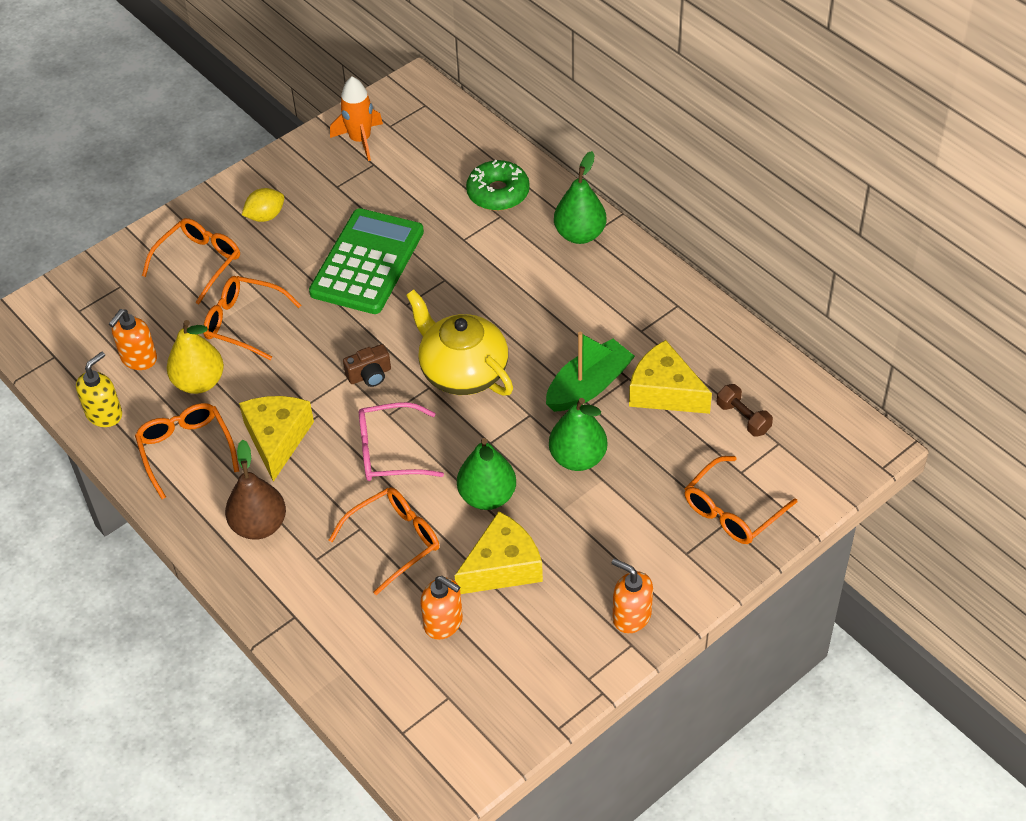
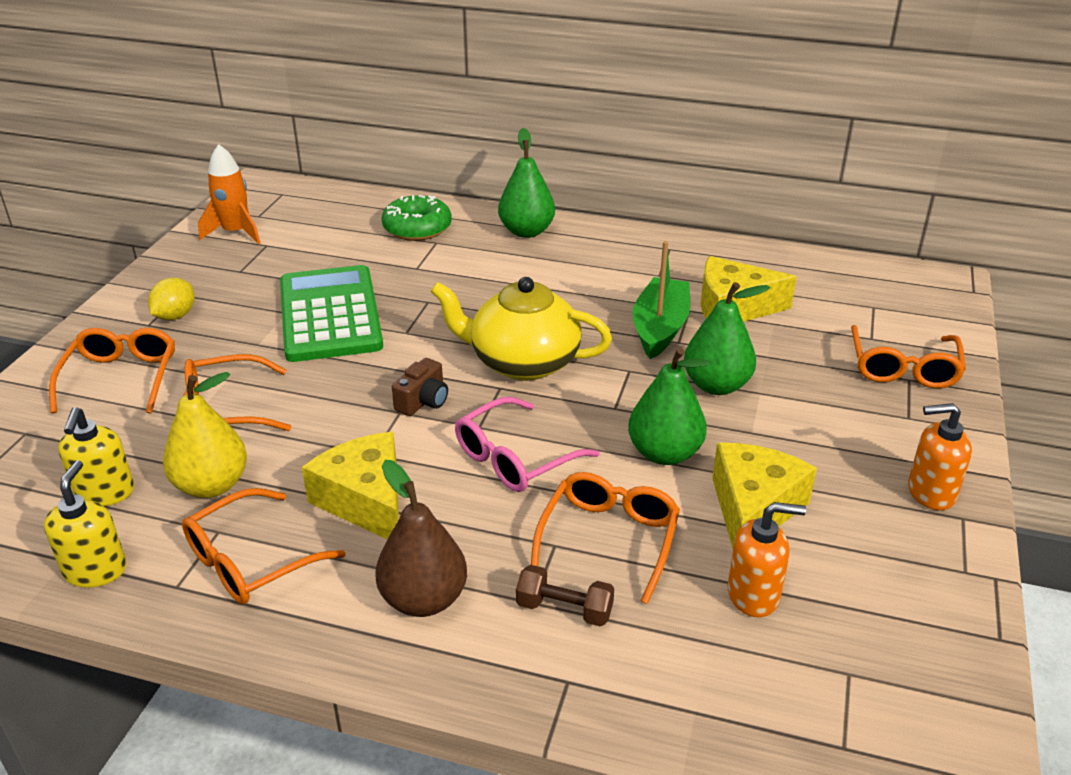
camera: 35 degrees left, 15 degrees down
(138, 358) = (105, 493): orange soap dispenser -> yellow soap dispenser
(186, 450) = (250, 561): orange glasses -> orange glasses turned 75 degrees counterclockwise
(743, 418) = (822, 301): brown dumbbell -> brown dumbbell (564, 609)

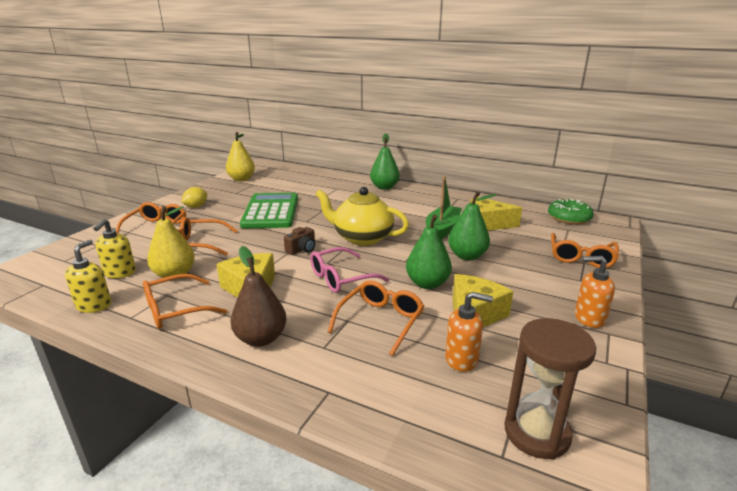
camera: 10 degrees right, 10 degrees down
(235, 233) = (241, 179): orange rocket -> yellow pear
(417, 228) = (330, 183): green donut -> green donut (569, 218)
(564, 609) = (341, 353): brown dumbbell -> none
(884, 704) = (536, 433): none -> brown hourglass

